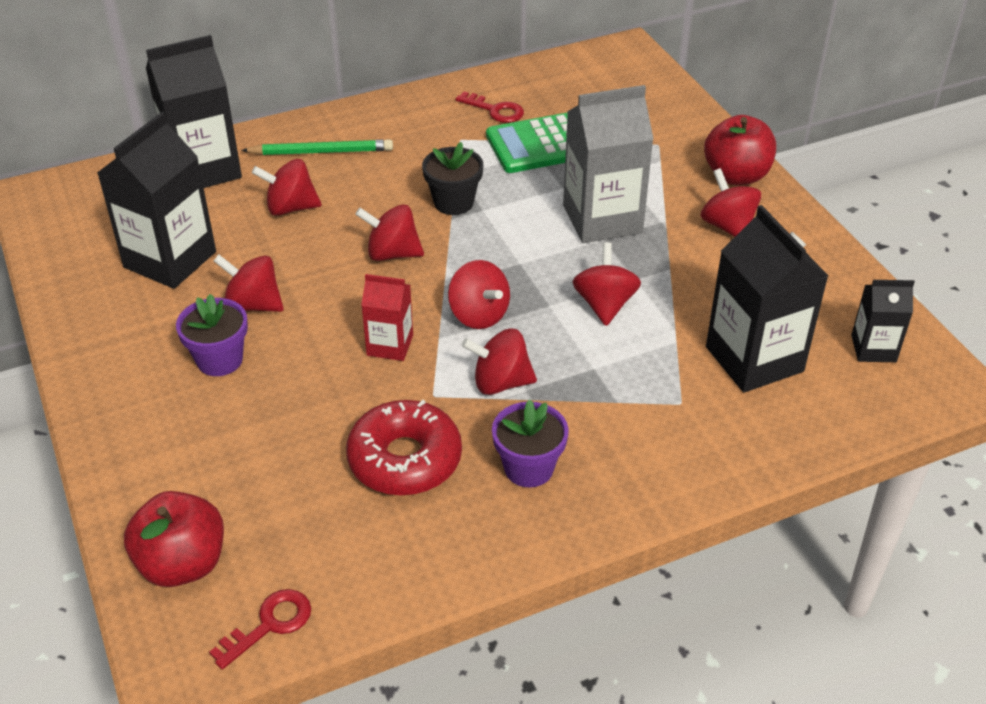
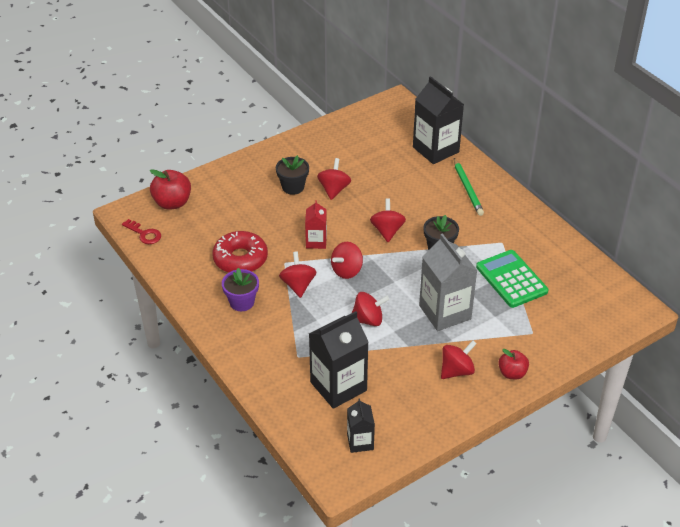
camera: 80 degrees right, 0 degrees up
(170, 259) = (359, 155): black carton -> none
(219, 360) = (293, 187): purple flower pot -> black flower pot
(290, 208) = (413, 187): red spinning top -> none
(495, 110) = (538, 253): red key -> none
(736, 175) = (512, 373): red apple -> red apple, size x0.64

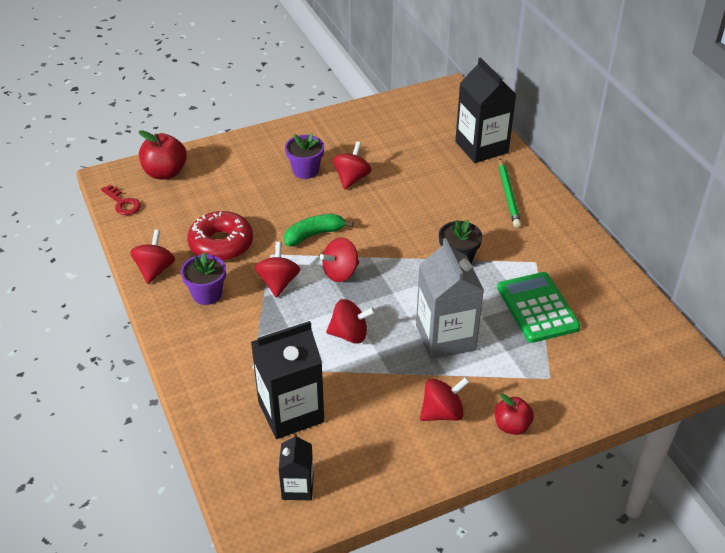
camera: 10 degrees right, 0 degrees up
(293, 187) = (305, 170): black flower pot -> purple flower pot
(316, 241) = (314, 235): red carton -> green banana
(387, 231) = (401, 232): red spinning top -> red spinning top (155, 270)

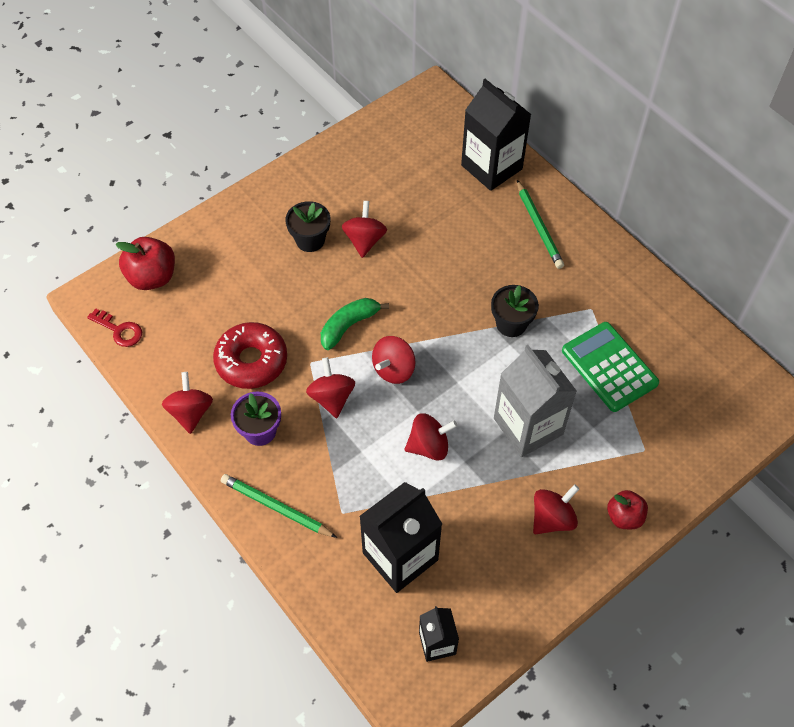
camera: 15 degrees left, 15 degrees up
(197, 352) = (276, 507): none -> green pencil
(305, 170) = (310, 240): purple flower pot -> black flower pot

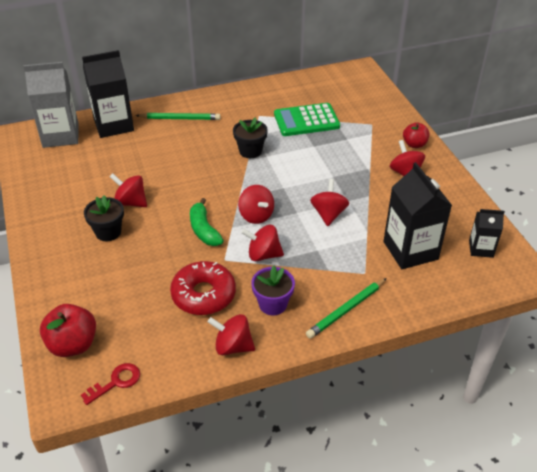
camera: 70 degrees left, 15 degrees down
(528, 426) = (333, 165): grey carton -> grey carton (60, 135)

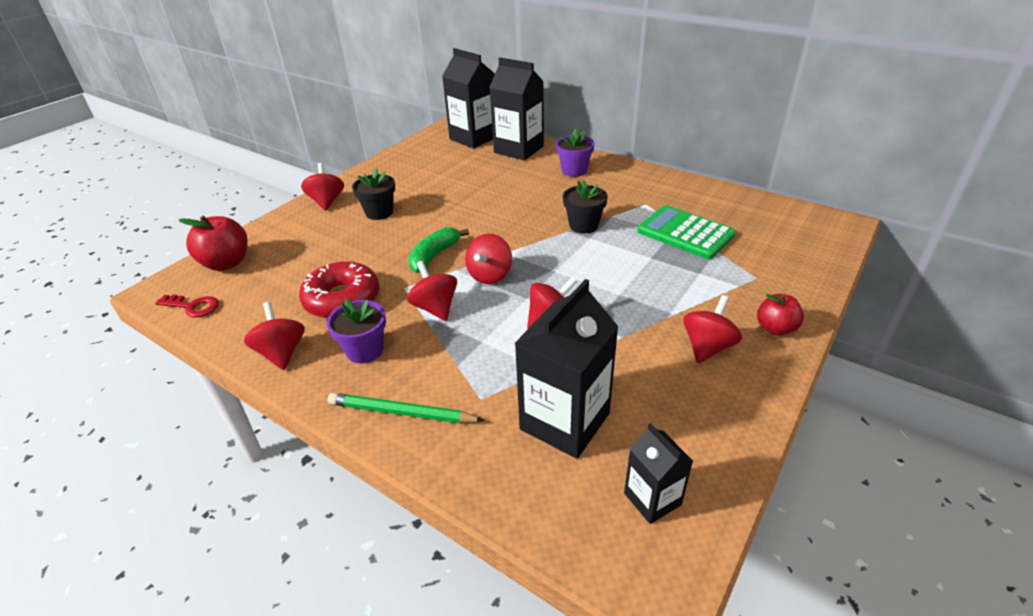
camera: 55 degrees right, 5 degrees down
(60, 135) = (474, 138): grey carton -> black carton
(131, 202) = (429, 204): red spinning top -> red spinning top (327, 201)
(180, 118) = (574, 170): green pencil -> purple flower pot

